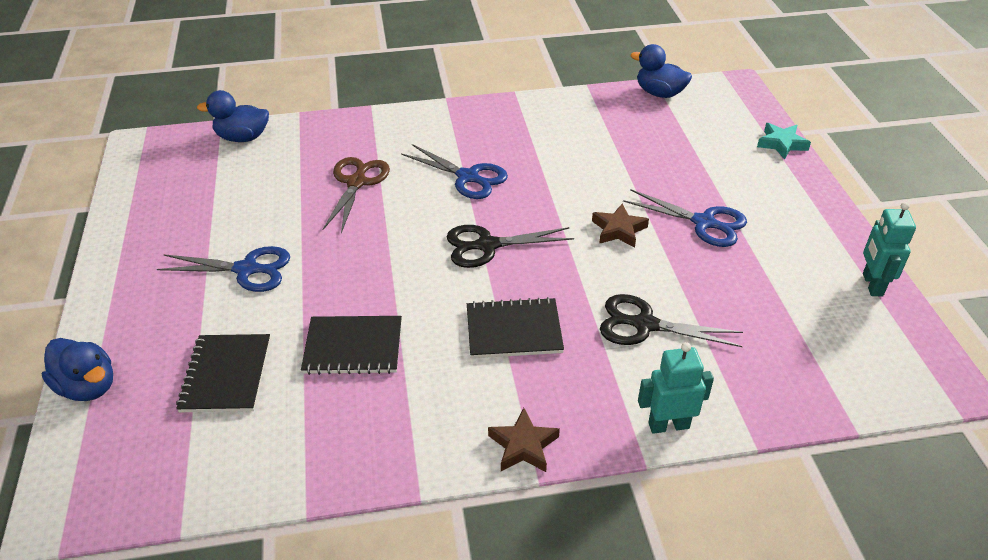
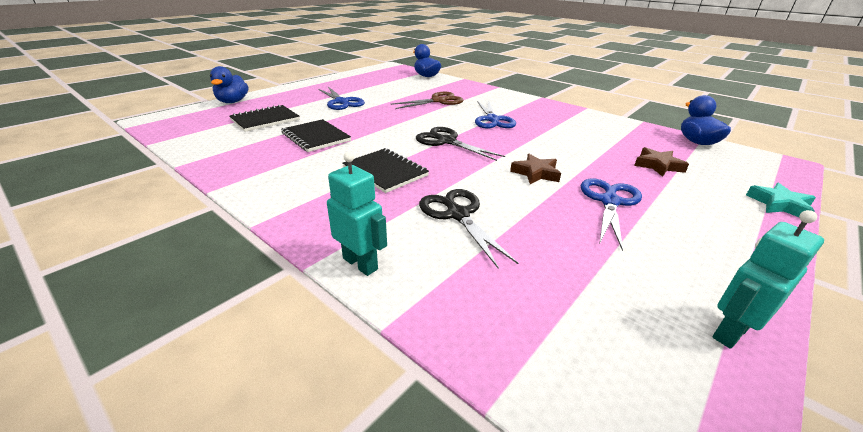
camera: 50 degrees right, 10 degrees down
(523, 446) = (281, 209): brown star -> brown star (658, 165)
(704, 223) = (610, 202): blue scissors -> blue scissors turned 150 degrees counterclockwise

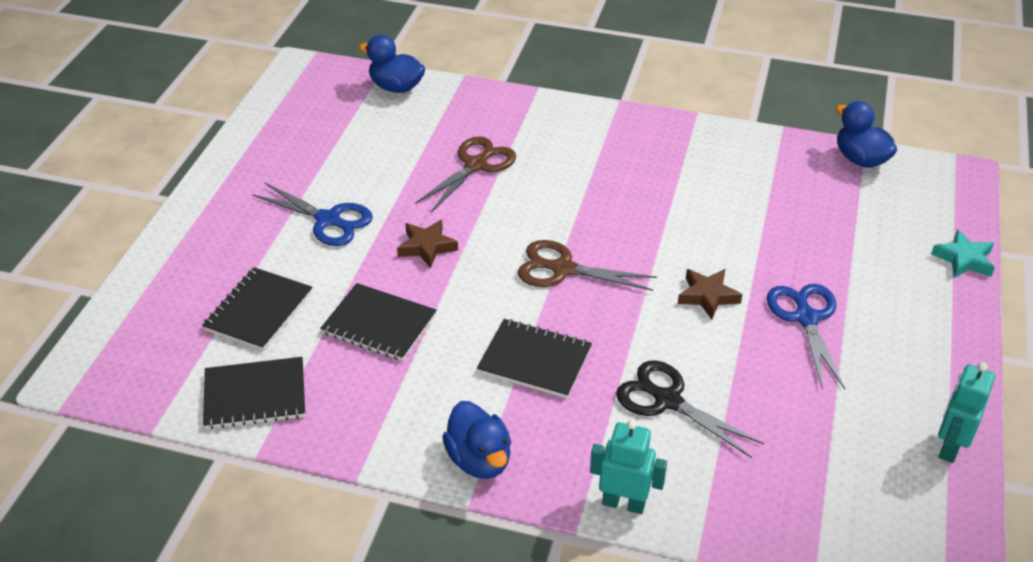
camera: 25 degrees left, 10 degrees up
(214, 145) = (255, 395): none -> black notebook
(233, 102) = (146, 281): blue duck -> blue duck (479, 460)
(446, 141) = (563, 269): black scissors -> brown scissors
(492, 120) = (588, 192): blue scissors -> none
(658, 165) = (832, 229): brown star -> brown star (427, 247)

